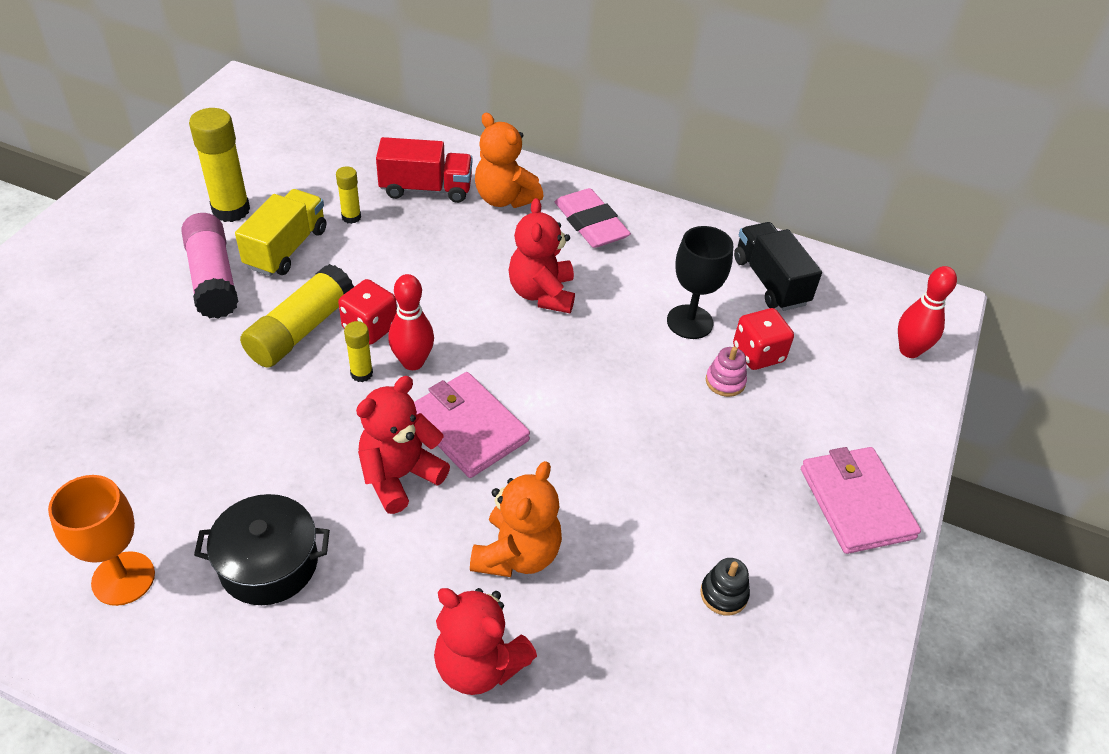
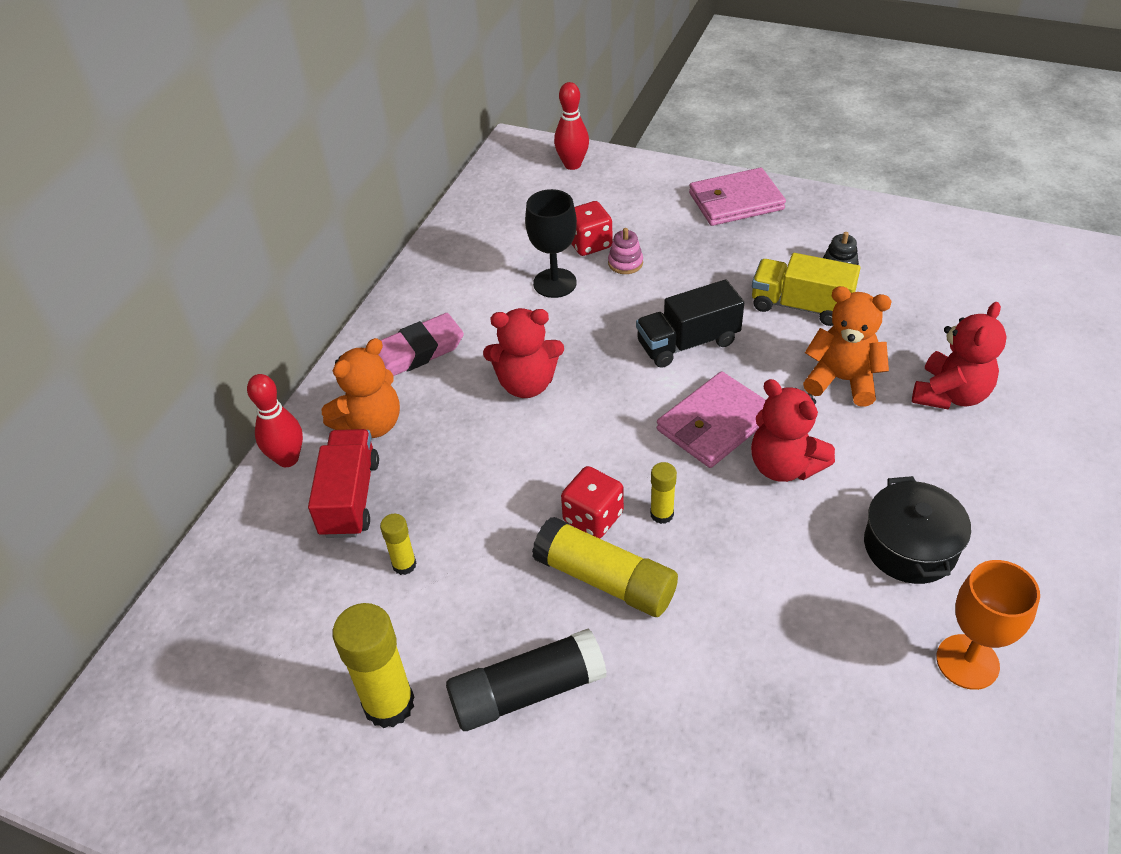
camera: 85 degrees left, 0 degrees up
(213, 278) = (527, 691): pink glue stick -> black glue stick
(286, 248) = (466, 622): yellow truck -> yellow truck (800, 306)
(413, 362) = (638, 474): red bowling pin -> red bowling pin (288, 459)
(770, 281) = (496, 234): black truck -> black truck (688, 343)

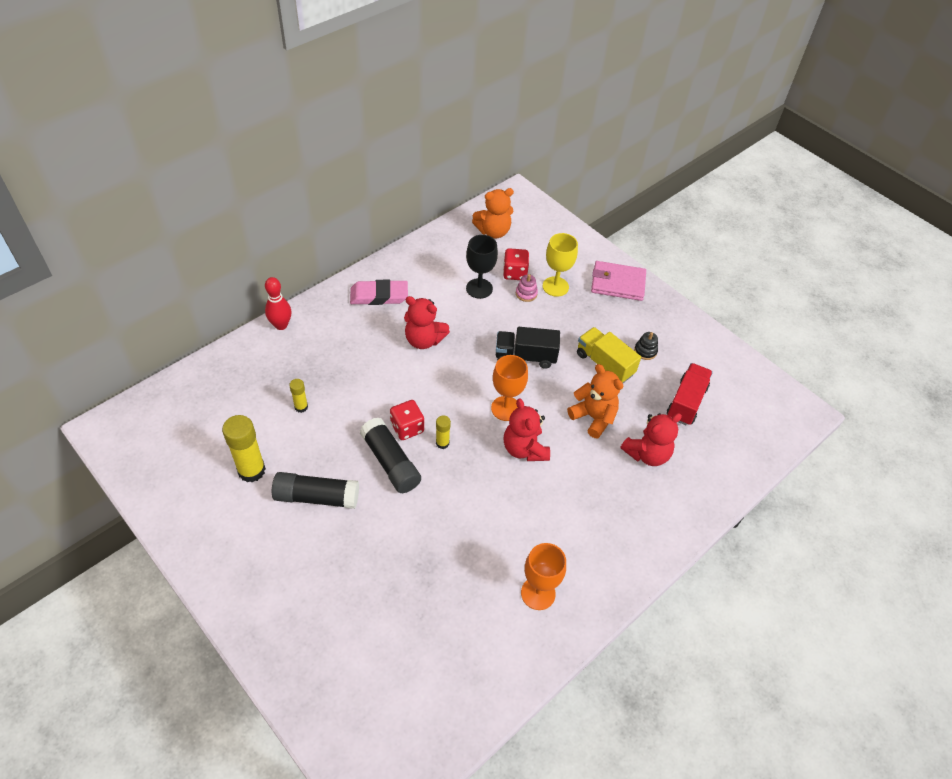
camera: 20 degrees right, 5 degrees up
(350, 498) = (297, 360): red truck -> red truck (686, 402)
(370, 424) = (332, 325): orange teddy bear -> orange teddy bear (493, 231)
(572, 164) = (541, 219): red bowling pin -> none
(605, 580) = (390, 462): yellow glue stick -> black glue stick
(657, 238) = (555, 286): none -> yellow goblet
(715, 423) = (506, 408): pink wallet -> orange goblet
(910, 547) = (556, 523): black pot -> none

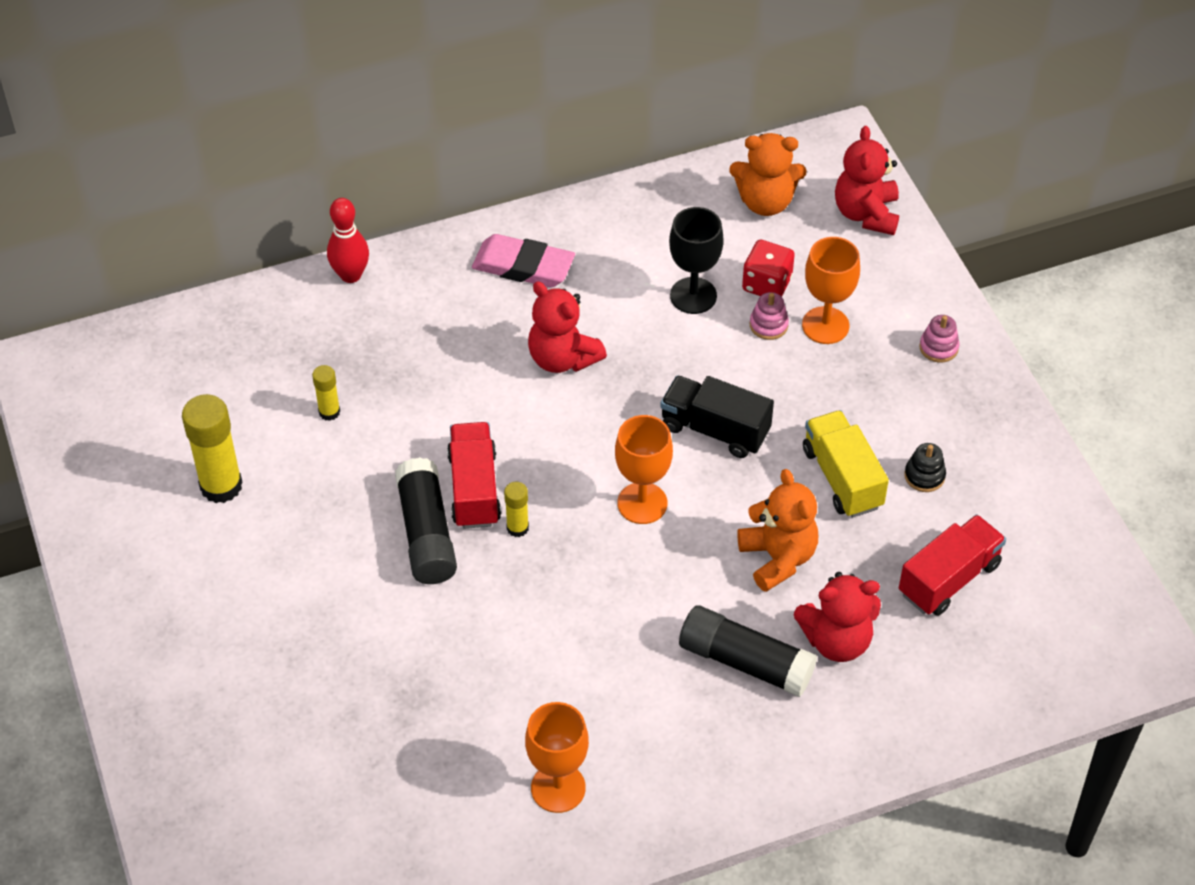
camera: 25 degrees right, 0 degrees up
(317, 497) = (298, 552): black glue stick -> black glue stick (745, 662)
(407, 428) = (474, 489): red dice -> red truck
(524, 449) = (641, 574): red teddy bear -> red teddy bear (866, 214)
(555, 286) = (825, 325): yellow goblet -> orange goblet
(617, 283) = (938, 347): pink wallet -> pink stacking toy

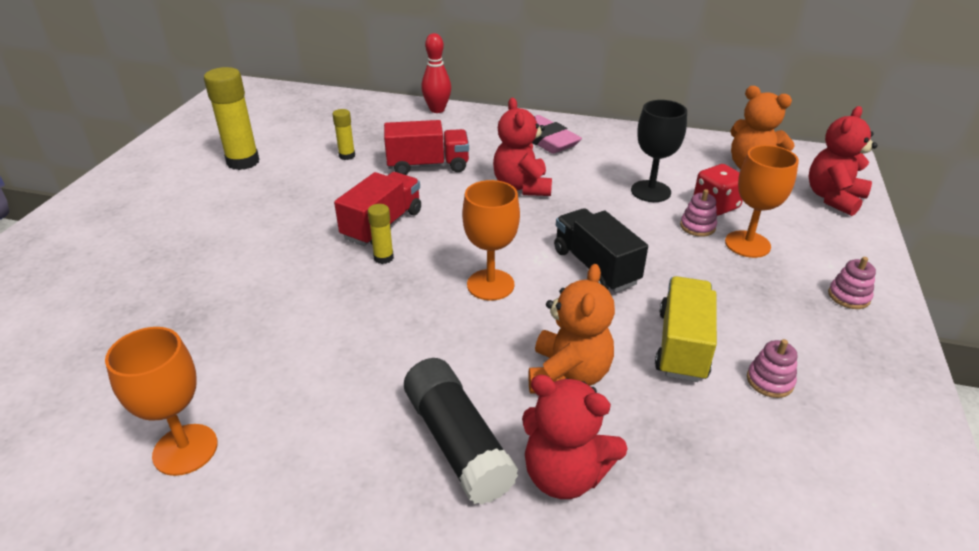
camera: 35 degrees right, 15 degrees down
(426, 533) = (321, 233): black glue stick -> none
(924, 476) = (770, 381): black stacking toy -> pink stacking toy
(949, 579) = (736, 484): red truck -> red truck (428, 166)

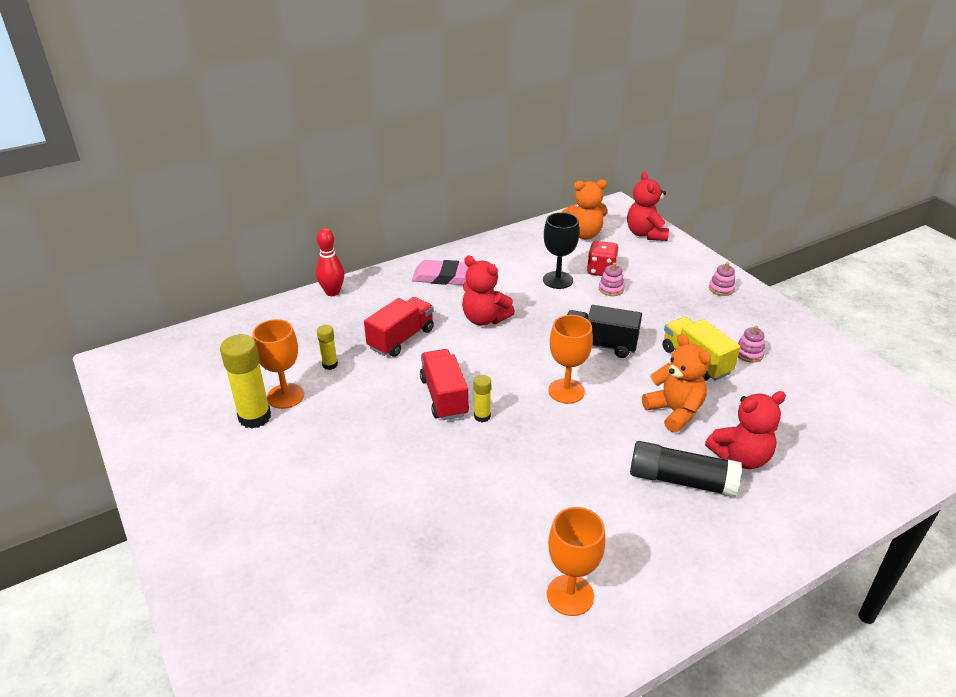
camera: 45 degrees left, 0 degrees up
(747, 244) = (646, 286): orange goblet -> orange goblet (285, 396)

